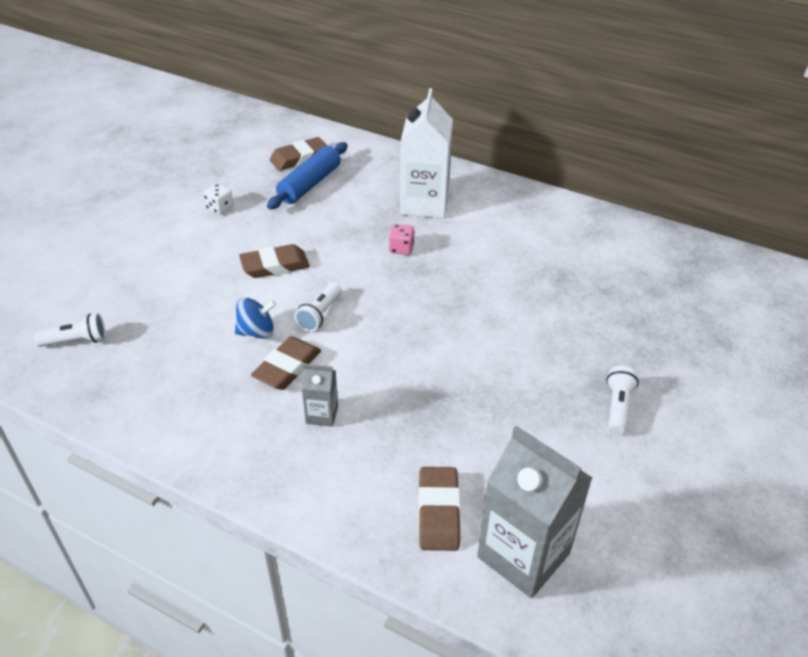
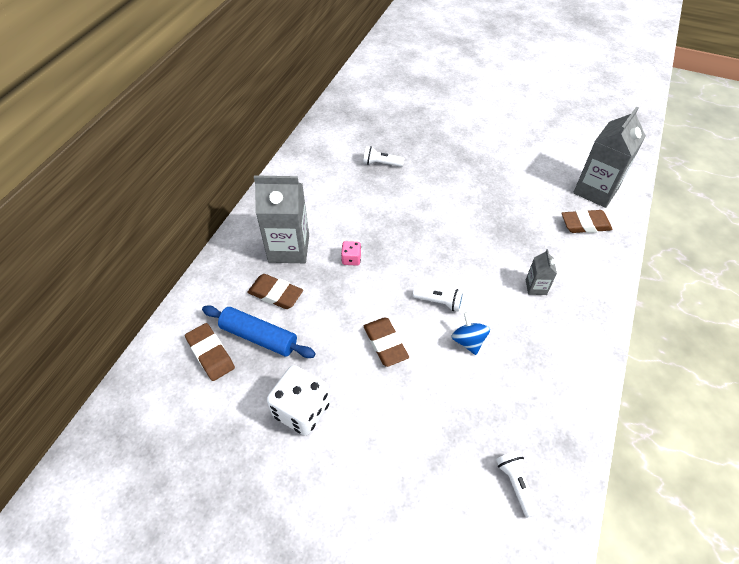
camera: 95 degrees left, 10 degrees up
(220, 208) = (302, 410): white dice -> white dice, size x2.08
(287, 367) = (499, 314): brown eraser -> brown eraser (275, 294)
(424, 204) = (289, 248): white carton -> grey carton
(617, 407) = (483, 152): white flashlight -> white flashlight (381, 163)

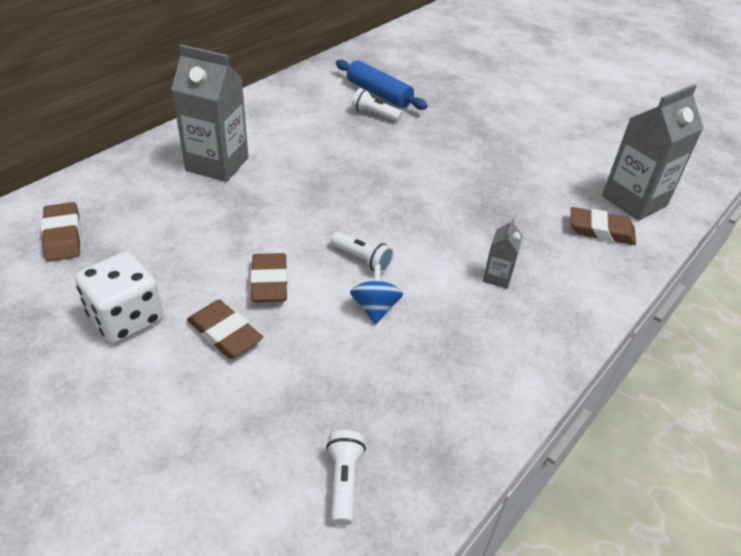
camera: 15 degrees right, 10 degrees down
(259, 337) = (127, 235): blue rolling pin -> blue rolling pin (379, 94)
(275, 294) = (173, 201): brown eraser -> brown eraser (225, 333)
(351, 259) = (282, 191): pink dice -> none

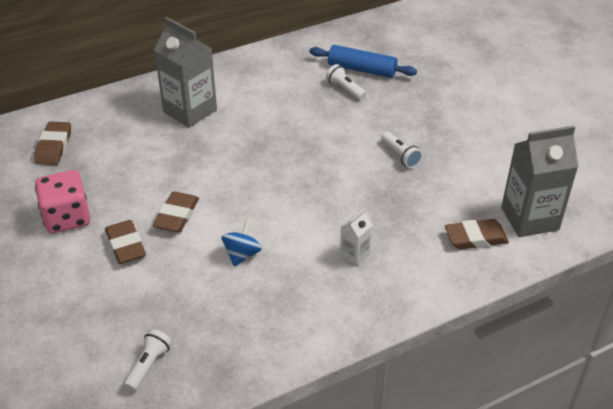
camera: 25 degrees right, 0 degrees up
(126, 318) = (67, 218): white dice -> pink dice
(362, 259) = (256, 214): white flashlight -> white flashlight (400, 156)
(379, 94) = (362, 69): blue rolling pin -> blue rolling pin turned 45 degrees counterclockwise
(497, 277) = (355, 255): grey carton -> white carton
(601, 230) = (475, 238): brown eraser -> brown eraser turned 45 degrees counterclockwise

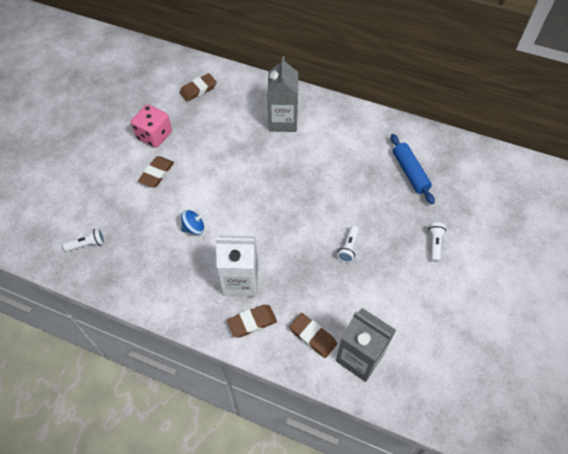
camera: 50 degrees right, 15 degrees up
(177, 215) = (197, 178): brown eraser -> brown eraser (252, 322)
(345, 89) = (381, 178): white flashlight -> white flashlight (434, 244)
(355, 255) = (241, 281): white carton -> white carton, size x2.10

